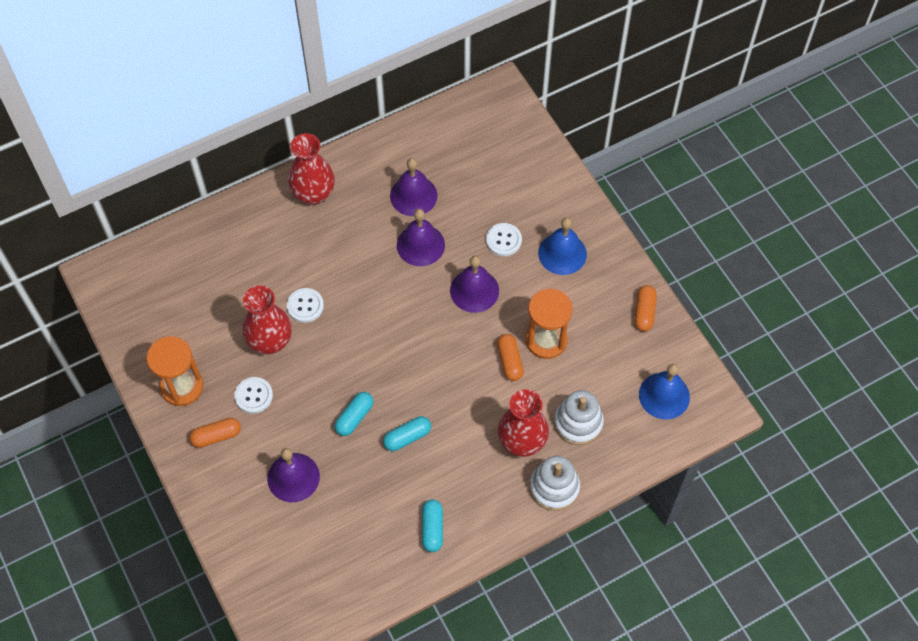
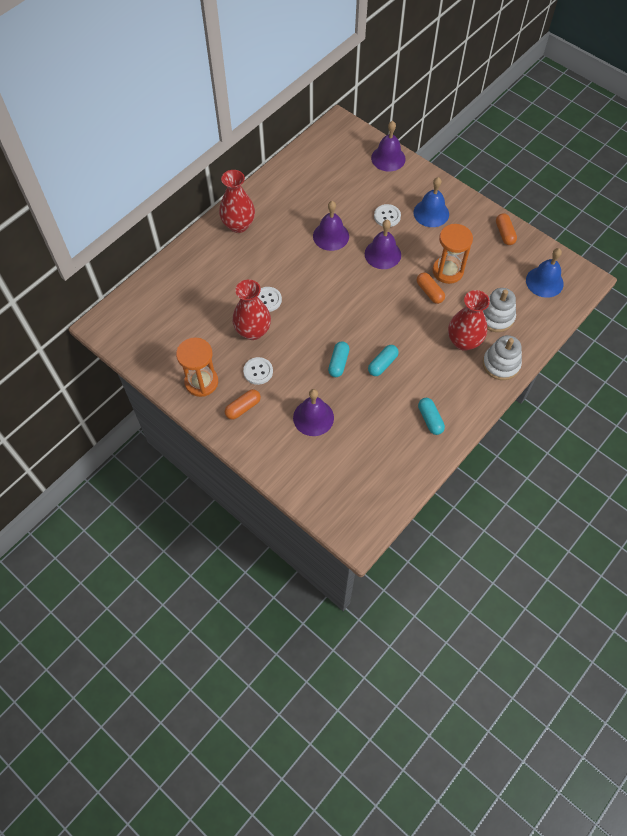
camera: 20 degrees left, 0 degrees up
(413, 195) = (310, 206): purple bell -> purple bell (388, 158)

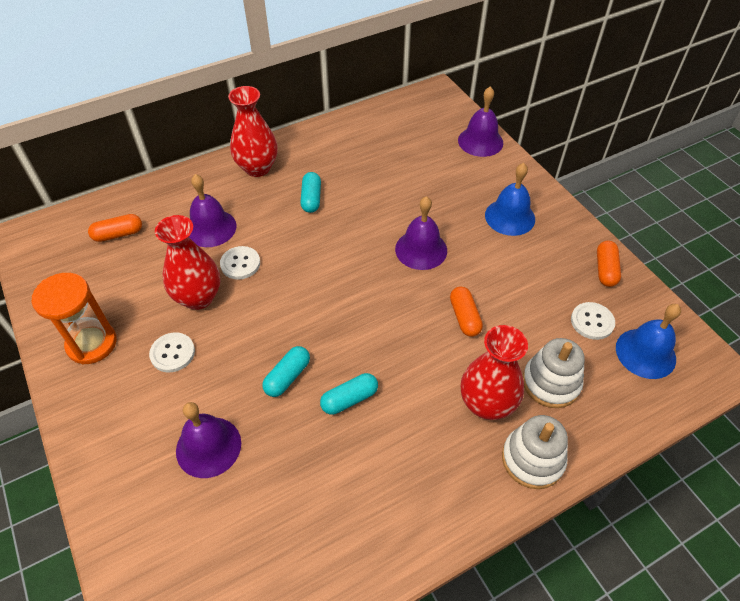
camera: 20 degrees right, 10 degrees down
(243, 408) = (122, 398): orange capsule -> orange capsule (118, 234)
(331, 236) = (363, 209): purple bell -> purple bell (211, 228)
(387, 216) = (448, 206): white button -> white button (592, 322)
(430, 419) = (381, 513): turquoise capsule -> turquoise capsule (311, 199)
(447, 271) = (503, 296): orange hourglass -> none

